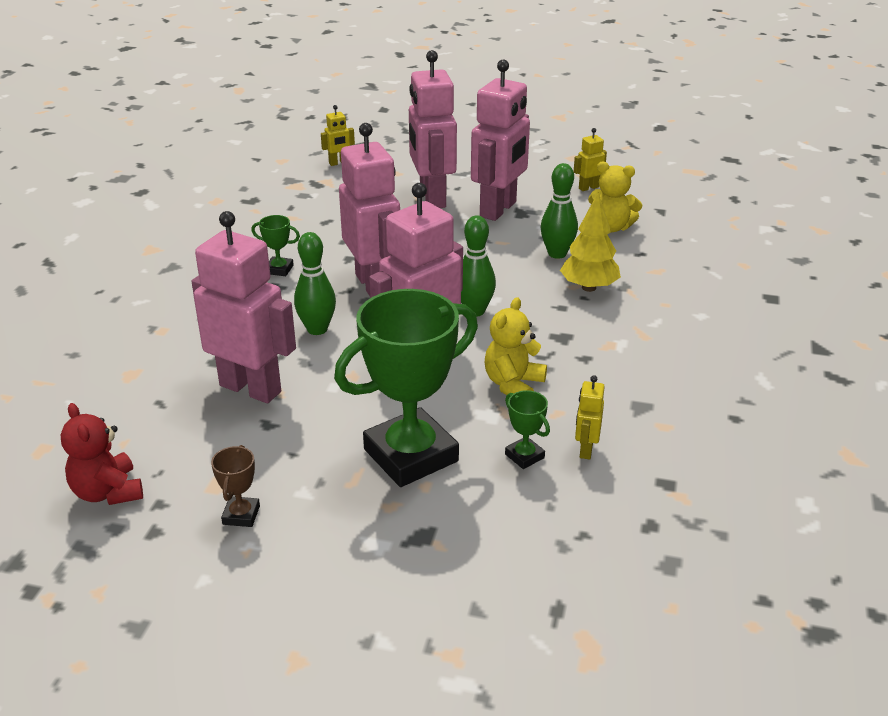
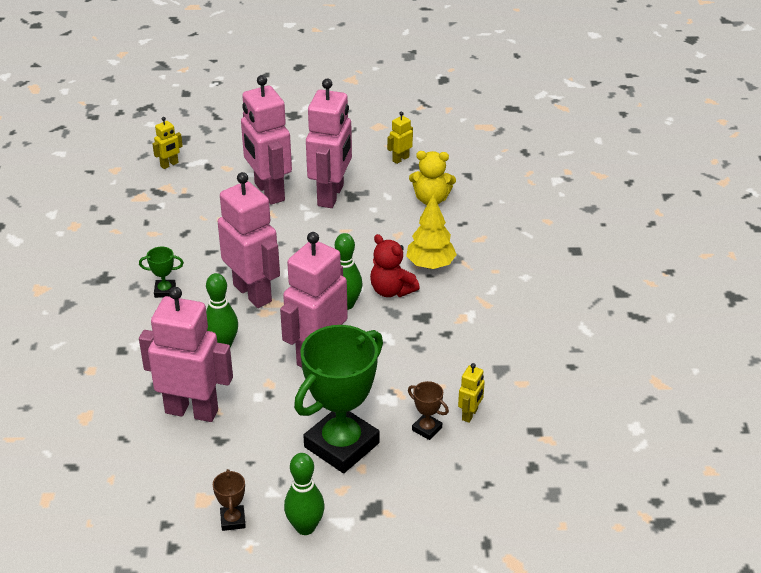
camera: 15 degrees left, 5 degrees up
(108, 492) = (120, 523): red teddy bear -> red teddy bear (391, 290)
(513, 385) = (399, 368): yellow teddy bear -> none
(524, 456) = (427, 429): green trophy -> brown trophy
(557, 254) = (395, 235): green bowling pin -> green bowling pin (305, 527)
(585, 449) = (470, 414): yellow robot -> yellow robot turned 150 degrees counterclockwise

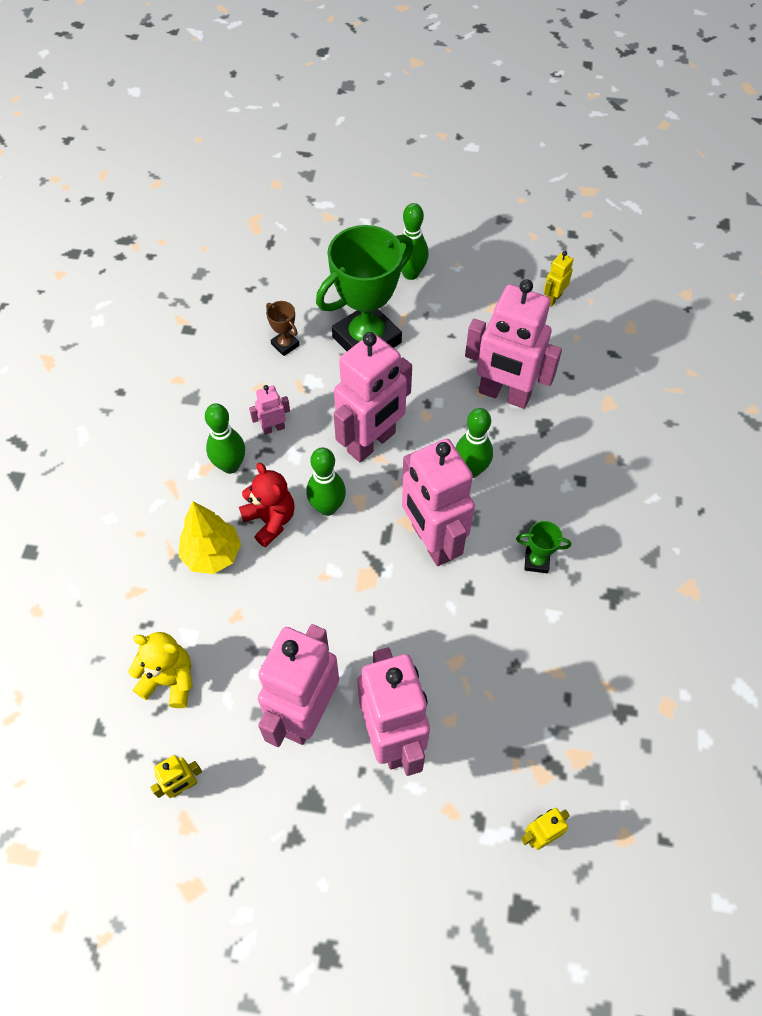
camera: 170 degrees left, 20 degrees up
(233, 520) = (470, 287): brown trophy -> none
(412, 354) = (273, 428): none -> pink robot
(440, 322) = (230, 465): none -> green bowling pin
(470, 414) = (240, 353): yellow robot -> yellow robot (553, 299)

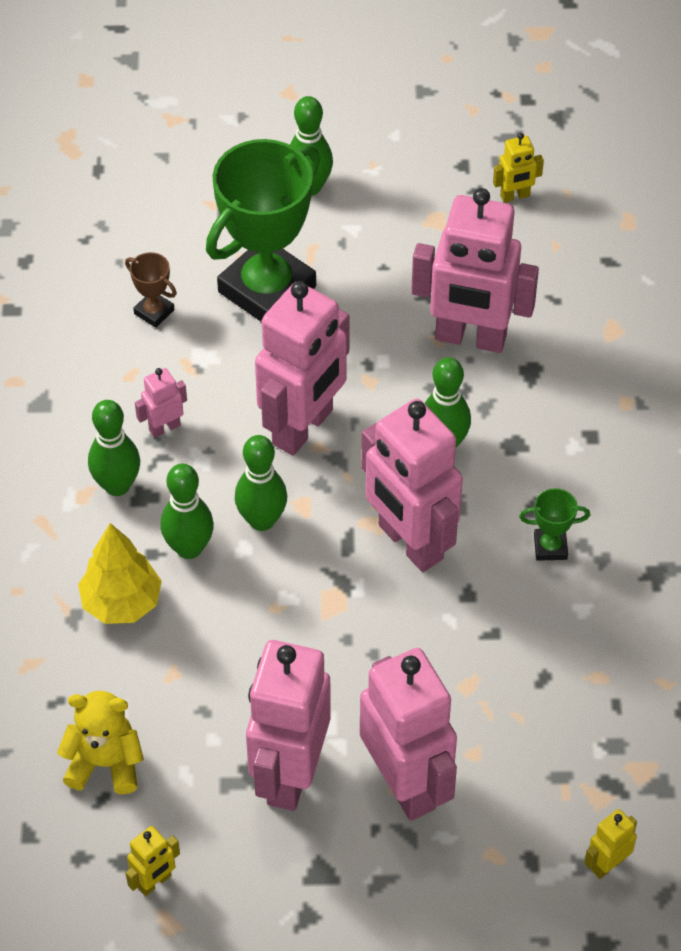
camera: 10 degrees left, 5 degrees down
(270, 520) = (189, 548): red teddy bear -> green bowling pin
(553, 299) = (515, 196): yellow robot -> yellow robot turned 135 degrees counterclockwise

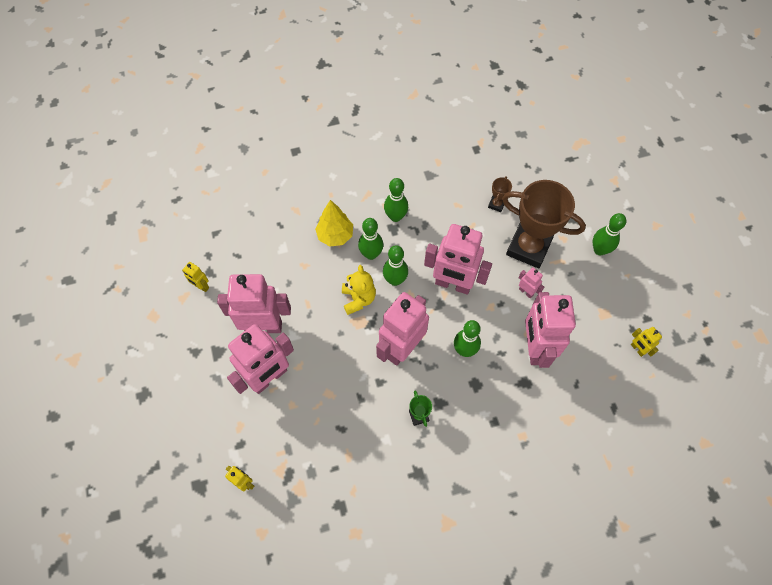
camera: 75 degrees right, 10 degrees up
(105, 763) = (254, 251): yellow teddy bear -> yellow teddy bear (358, 299)
(164, 427) = (433, 226): pink robot -> pink robot (526, 291)
(267, 289) = (528, 247): green trophy -> brown trophy

